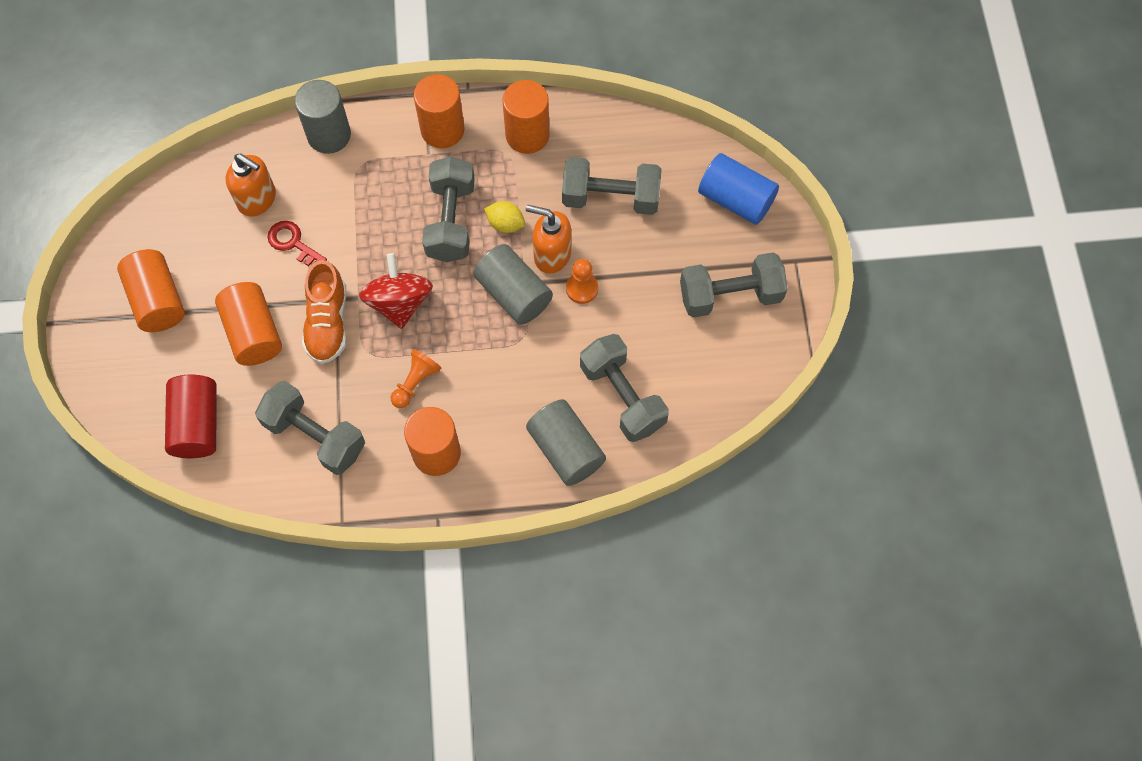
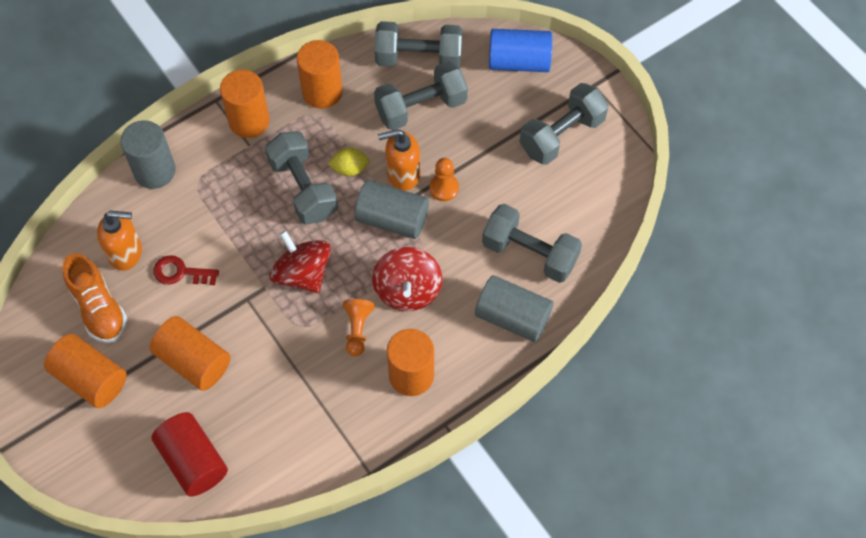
camera: 30 degrees left, 5 degrees down
(315, 436) = (301, 416): grey dumbbell -> grey dumbbell (418, 58)
(328, 322) = (252, 320): orange shoe -> orange shoe (99, 308)
(484, 370) = (407, 290): none -> red spinning top

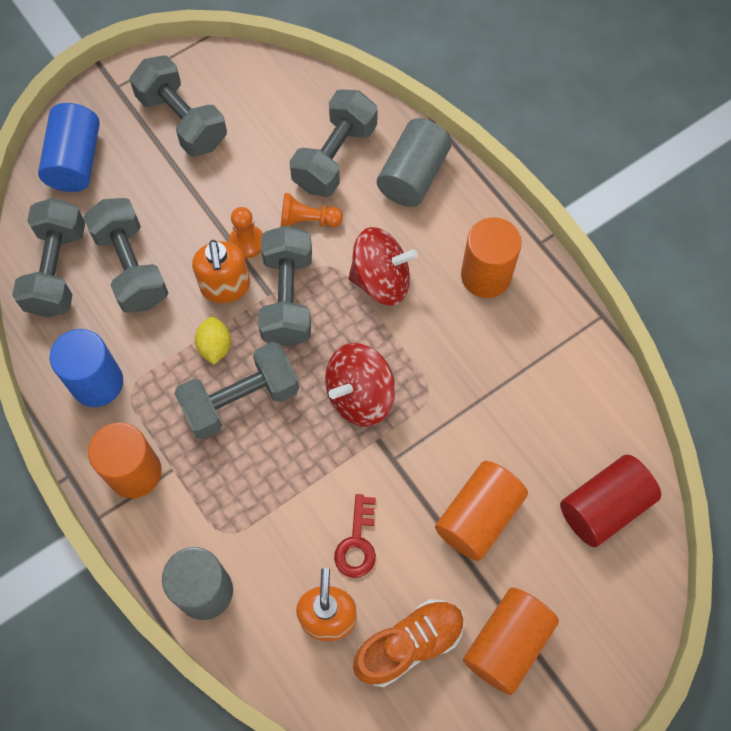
camera: 90 degrees left, 5 degrees up
(322, 92) = (97, 383): orange cylinder -> blue cylinder
(357, 329) = (431, 332): orange pawn -> orange pawn (308, 220)
(392, 219) = (287, 297): grey cylinder -> grey dumbbell

